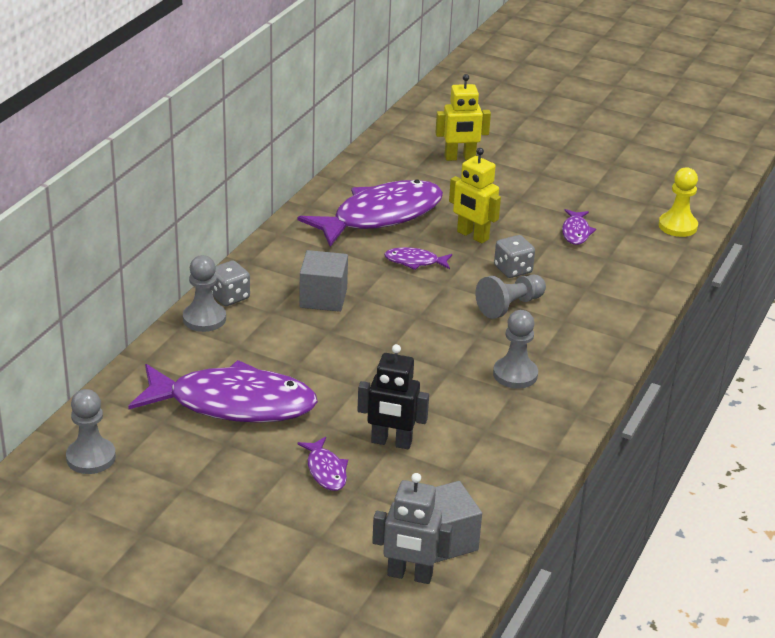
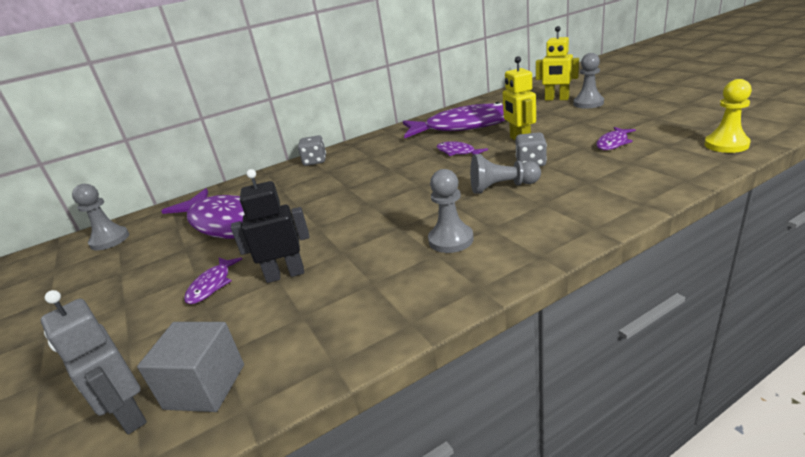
camera: 40 degrees right, 5 degrees down
(204, 319) = (284, 171): grey pawn -> grey pawn (588, 103)
(323, 298) = (369, 167): grey cube -> none
(391, 442) = (285, 274): black robot -> black robot turned 120 degrees clockwise

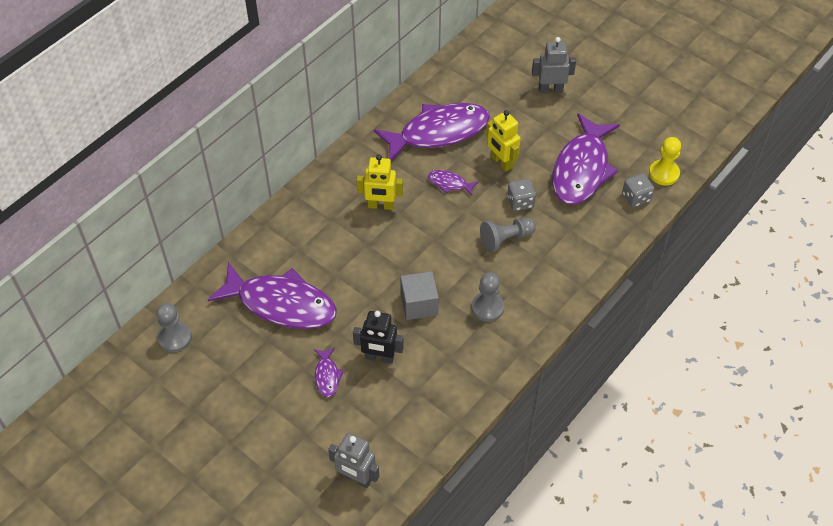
camera: 25 degrees left, 25 degrees up
(205, 386) = (389, 452): grey cube -> grey cube (419, 304)
(285, 274) = (379, 357): black robot -> black robot turned 135 degrees counterclockwise
(315, 161) = (306, 200): grey dice -> grey dice (636, 197)
(556, 99) = (518, 76): yellow robot -> yellow robot (380, 206)
(588, 103) = (550, 90): grey pawn -> grey robot
(613, 143) = (581, 169): purple fish -> purple fish, size x2.36

